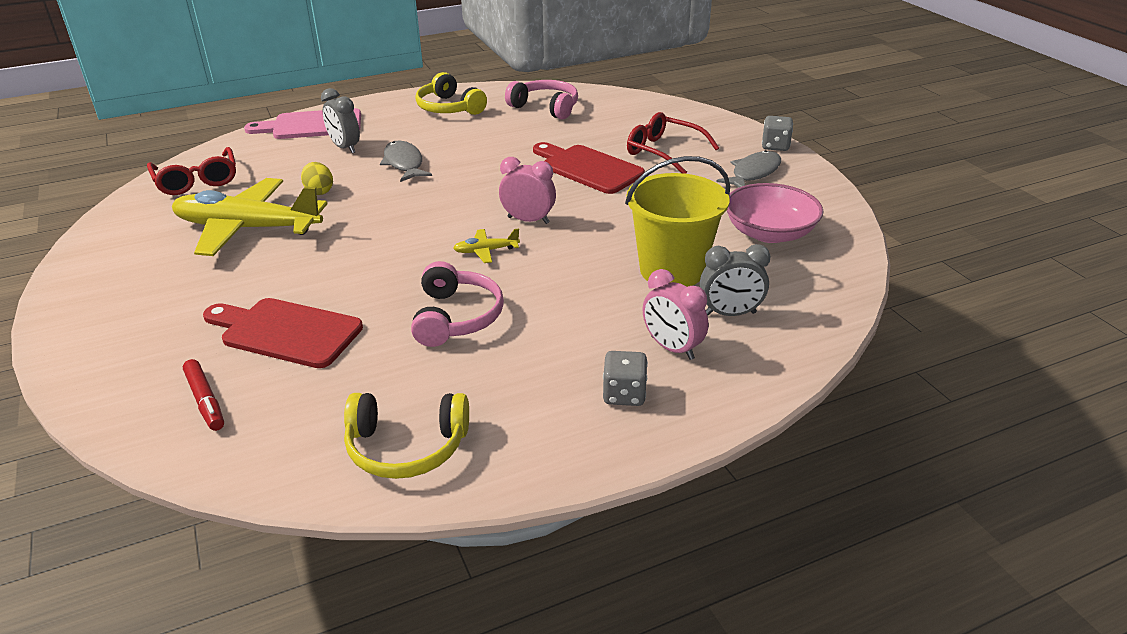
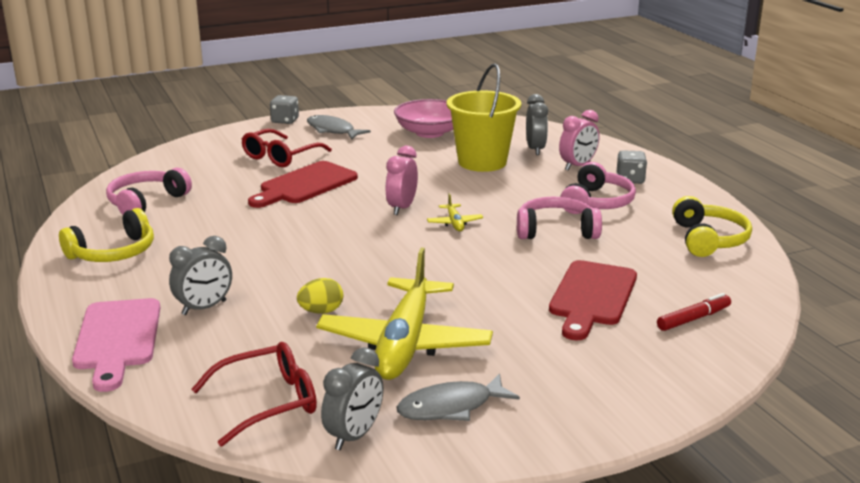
camera: 90 degrees left, 10 degrees down
(132, 213) = (354, 436): none -> grey clock
(404, 163) = (264, 269): grey fish -> grey fish (451, 407)
(539, 355) = (597, 202): none -> pink headphones

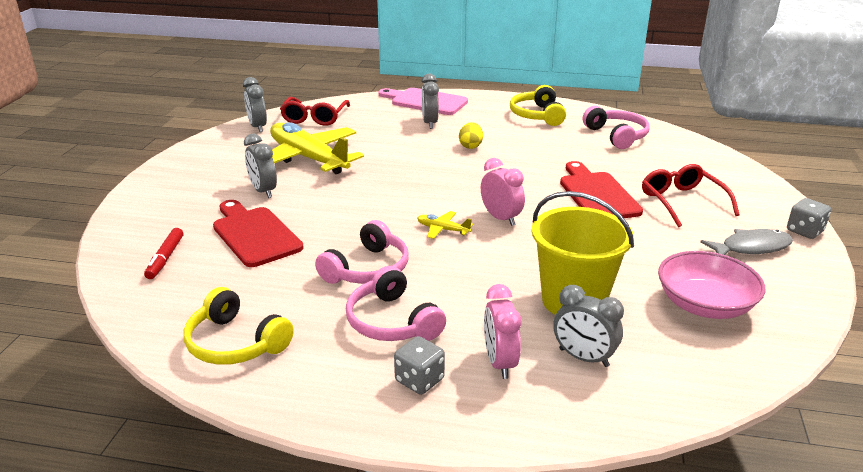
camera: 125 degrees right, 5 degrees up
(321, 311) = (379, 148): yellow egg -> yellow egg (470, 146)
(451, 407) = (236, 151): grey fish -> none
(515, 333) = (263, 191): none -> grey clock

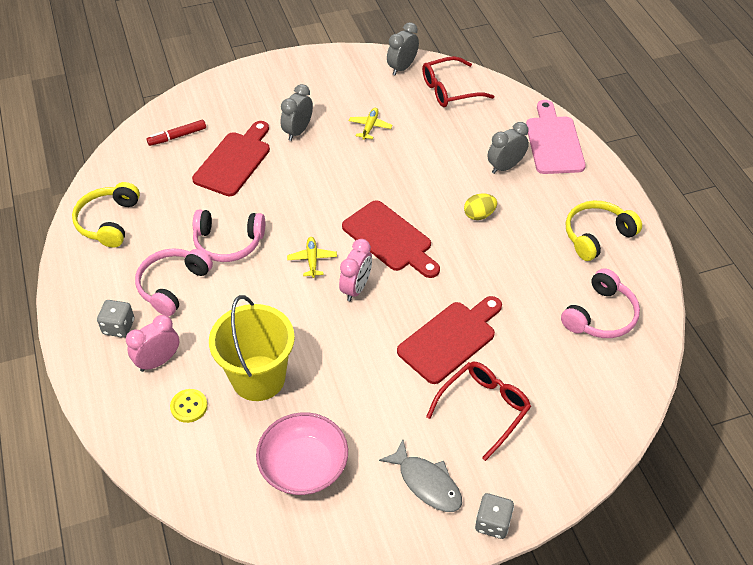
camera: 60 degrees right, 20 degrees up
(308, 158) = (370, 127): yellow plane -> yellow plane, size x0.40
(457, 187) = (390, 239): none -> red cutting board
(583, 358) = (189, 406): grey clock -> yellow button

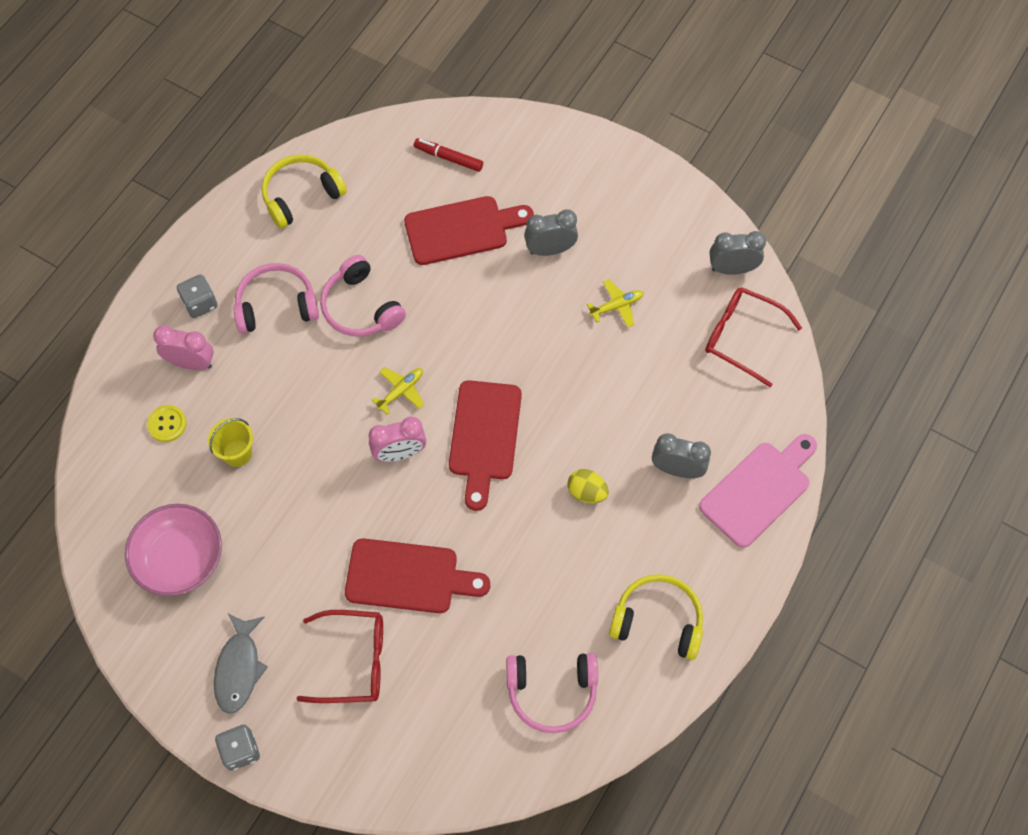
camera: 50 degrees right, 15 degrees up
(258, 378) = (237, 453): yellow bucket -> yellow bucket, size x0.50

